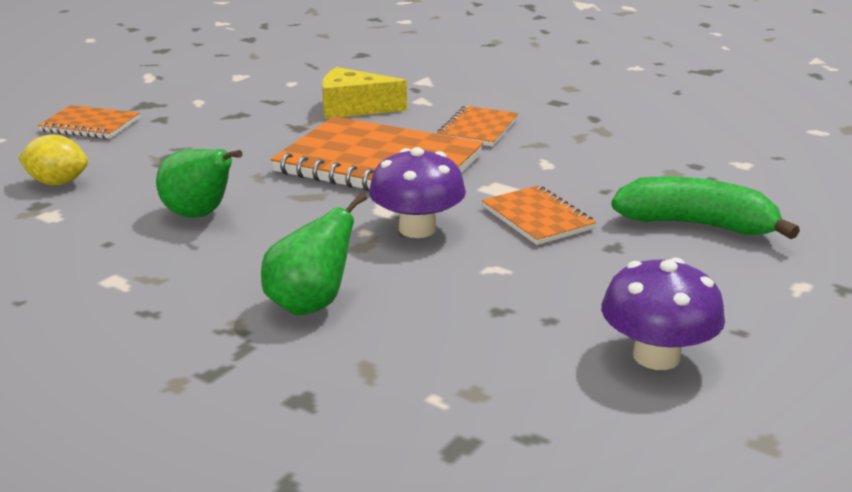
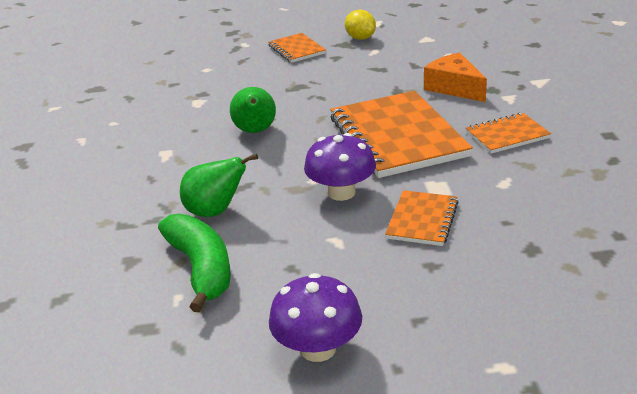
camera: 50 degrees right, 5 degrees up
(58, 182) = (229, 83): yellow lemon -> yellow lemon (360, 38)
(353, 108) = (454, 88): yellow cheese -> orange cheese
(696, 225) = (520, 281): green banana -> green banana (200, 268)

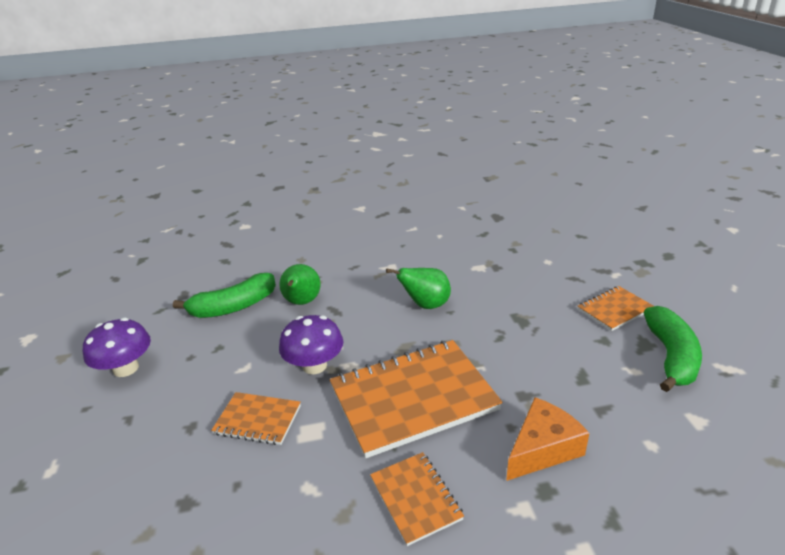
camera: 85 degrees right, 0 degrees up
(360, 38) = (670, 356): yellow lemon -> green banana

